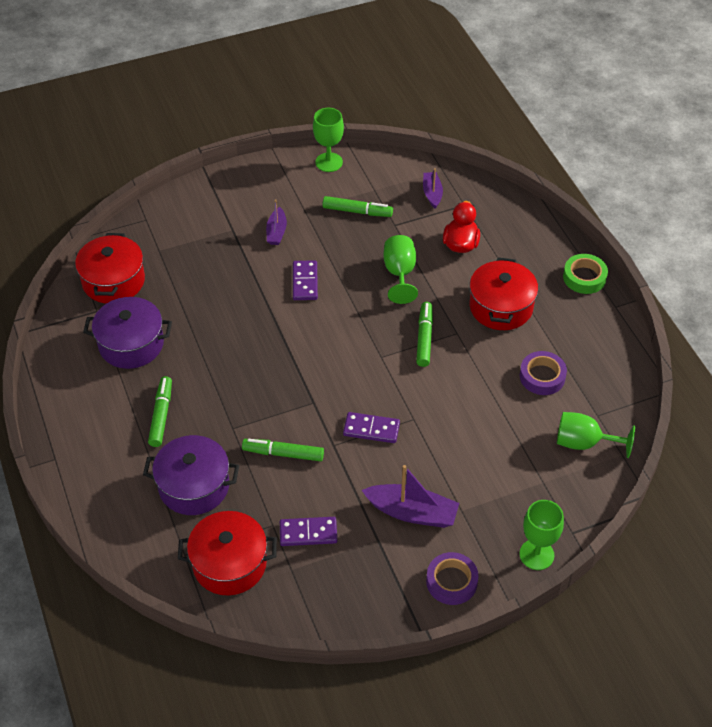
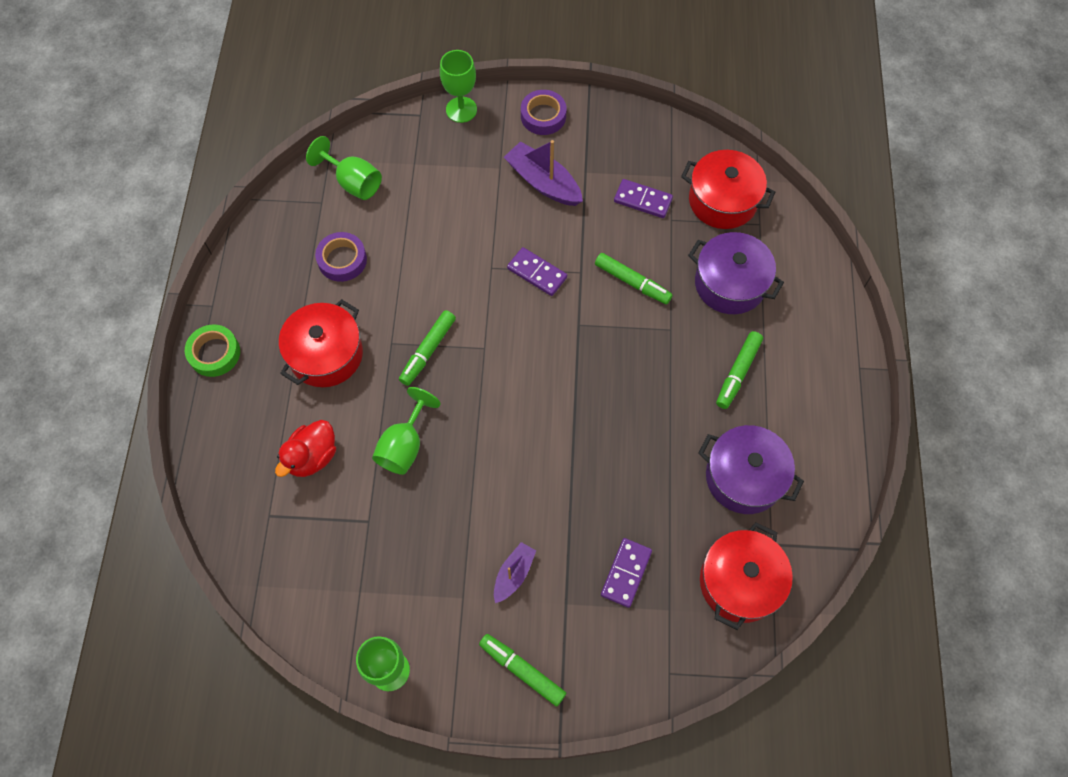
camera: 155 degrees left, 15 degrees up
(305, 282) = (516, 480): purple domino -> purple domino (626, 573)
(357, 211) = (400, 563): green marker -> green marker (522, 670)
(432, 193) = (294, 551): purple boat -> none

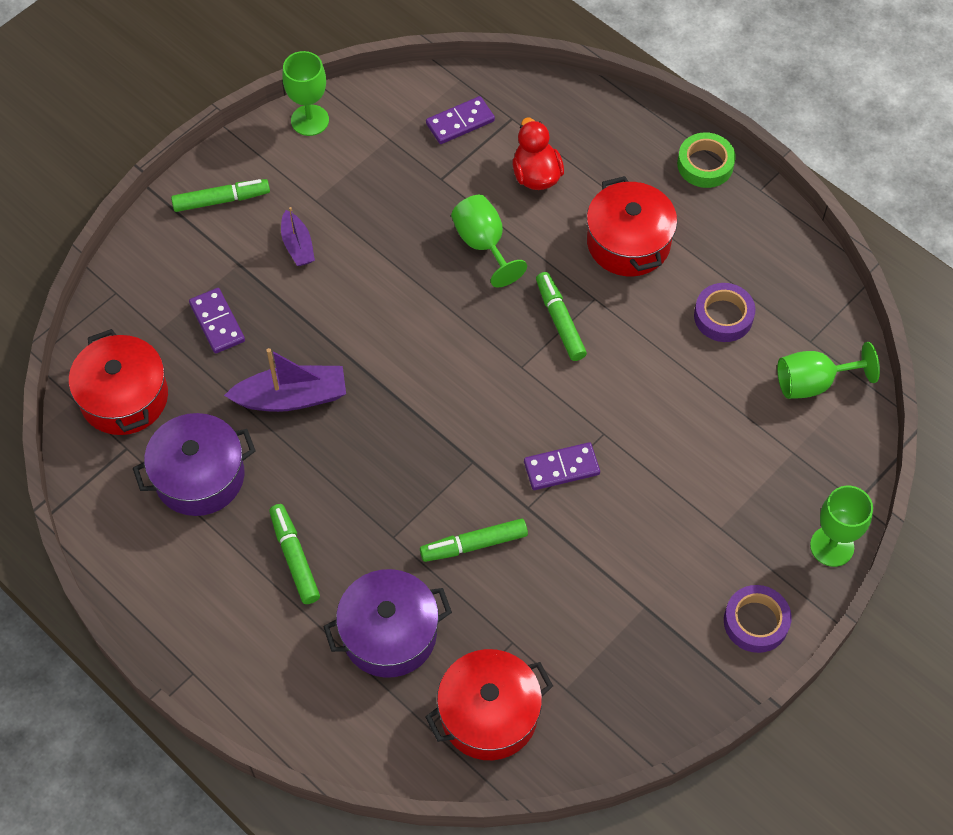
camera: 130 degrees right, 5 degrees down
(543, 182) = (666, 555): purple boat -> purple boat (292, 397)
(642, 200) = (560, 634): purple domino -> purple domino (460, 122)

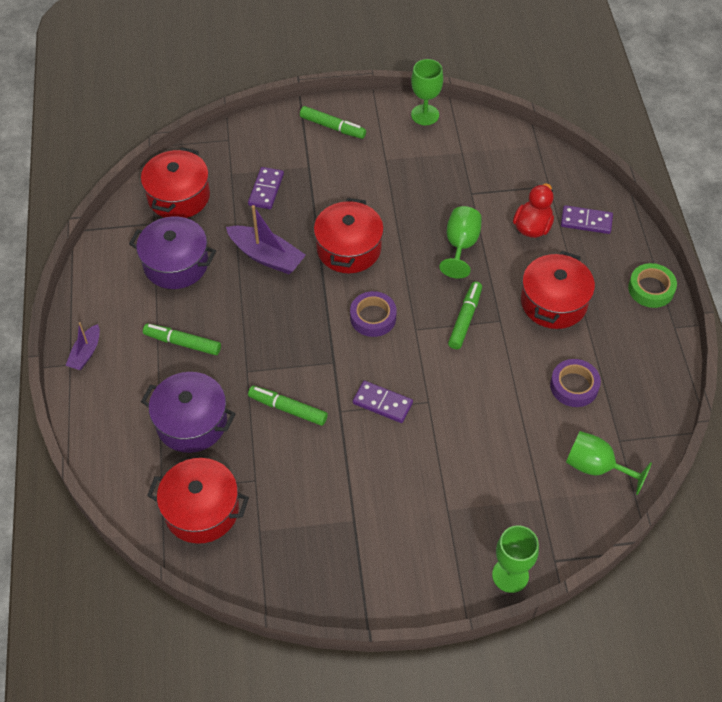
camera: 40 degrees right, 5 degrees down
(294, 557) = (182, 343): green marker -> green marker turned 90 degrees counterclockwise
(298, 245) = (351, 177): purple boat -> purple boat (86, 353)
(372, 327) = (349, 249): none -> red pot
(460, 122) = (514, 169): purple domino -> purple domino (586, 221)
(756, 622) = (414, 583): purple tape -> purple tape (373, 317)

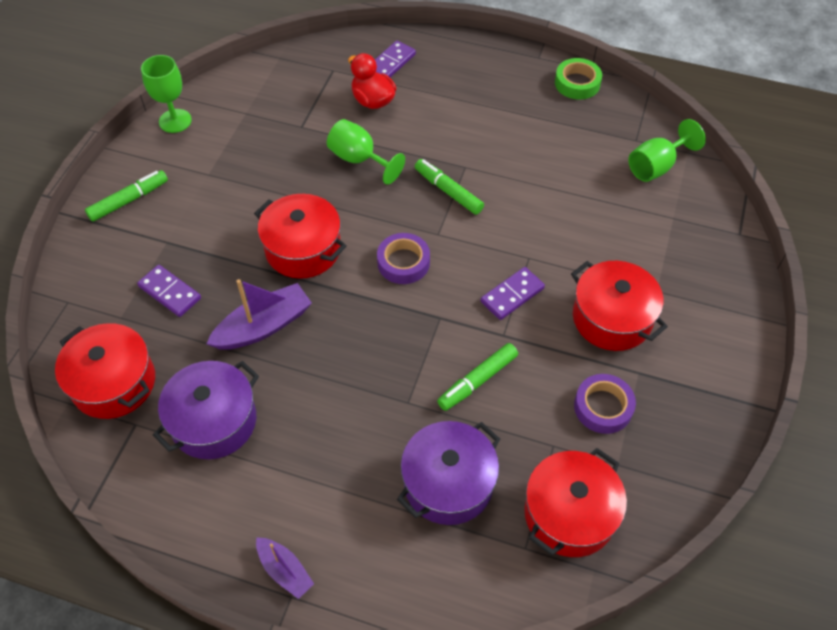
camera: 65 degrees left, 0 degrees up
(182, 343) = (332, 454): green marker -> none
(510, 575) = (744, 271): green goblet -> none
(554, 302) = (467, 121): red pot -> red pot (612, 318)
(574, 386) = (565, 146): purple tape -> purple tape (603, 407)
(651, 289) = (491, 54): green tape -> green tape (577, 83)

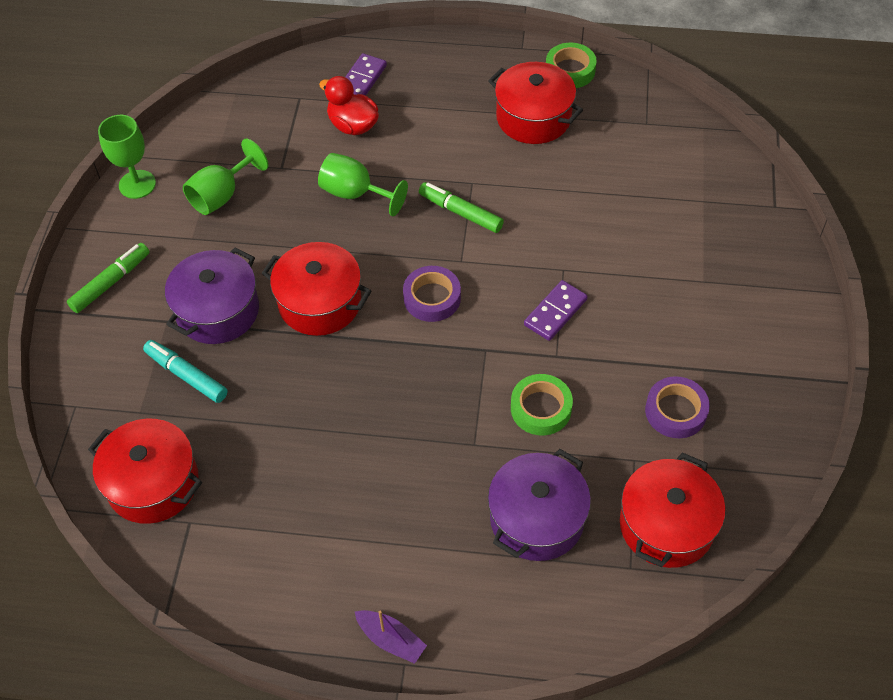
camera: 10 degrees left, 0 degrees up
(170, 292) = (186, 375): purple domino -> turquoise marker
(214, 421) = (274, 503): purple pot -> purple pot (217, 311)
(263, 326) = (299, 393): purple boat -> none
(477, 381) = (541, 408): green marker -> green tape
(612, 318) = (664, 318): red pot -> red pot (533, 118)
(656, 166) = (674, 148): green goblet -> green goblet (222, 195)

